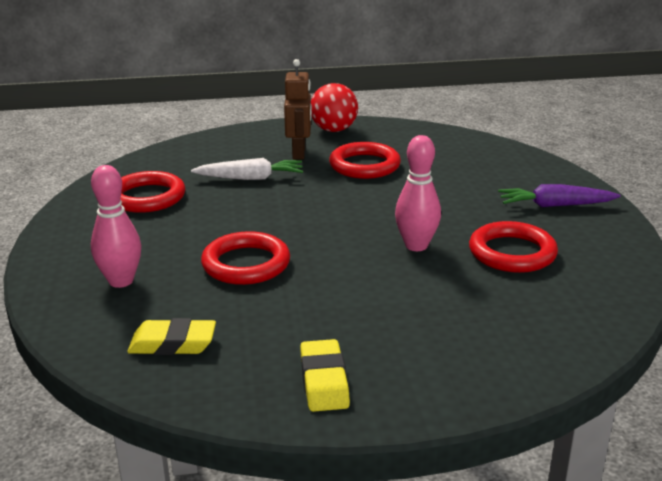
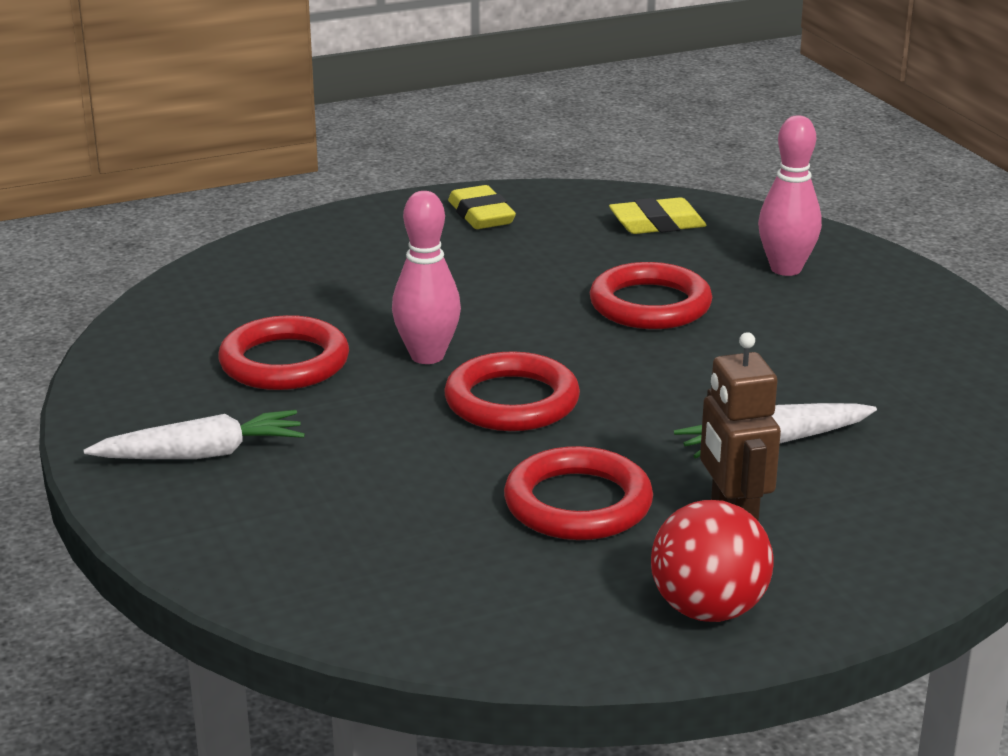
camera: 165 degrees right, 0 degrees up
(147, 197) = (905, 382): red ring -> red ring (512, 401)
(555, 205) = (201, 454): purple carrot -> white carrot

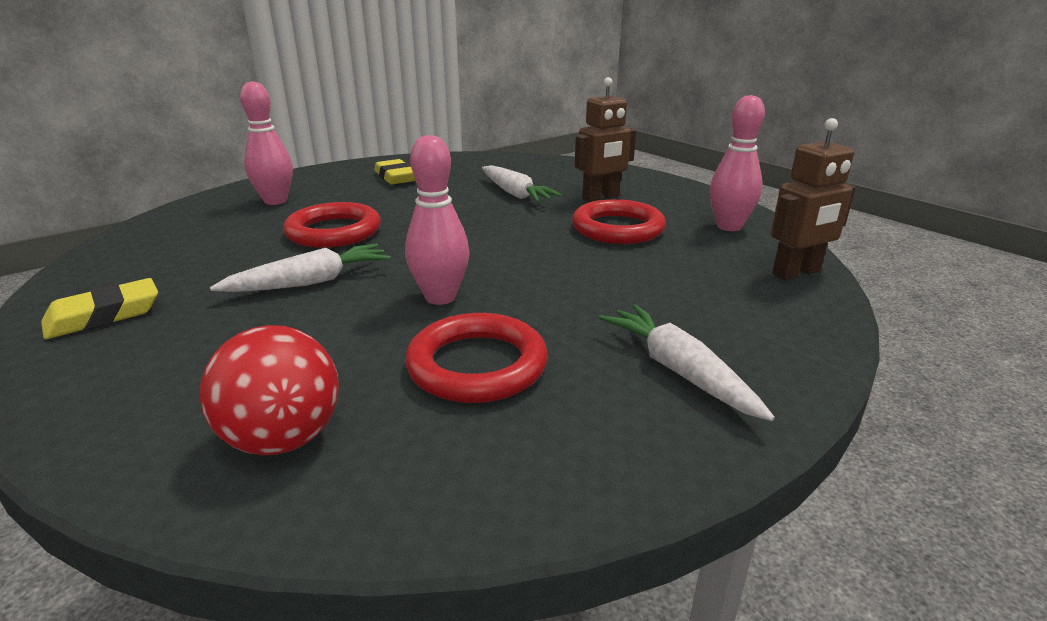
camera: 105 degrees left, 0 degrees up
(347, 608) = (796, 273): none -> brown robot
(504, 293) = (310, 282): none -> white carrot
(512, 401) = (502, 258): red ring -> none
(542, 610) = (729, 226): none -> pink bowling pin
(657, 224) = (173, 240): yellow eraser -> yellow eraser (396, 177)
(708, 610) = (684, 197): red ball -> red ball (283, 439)

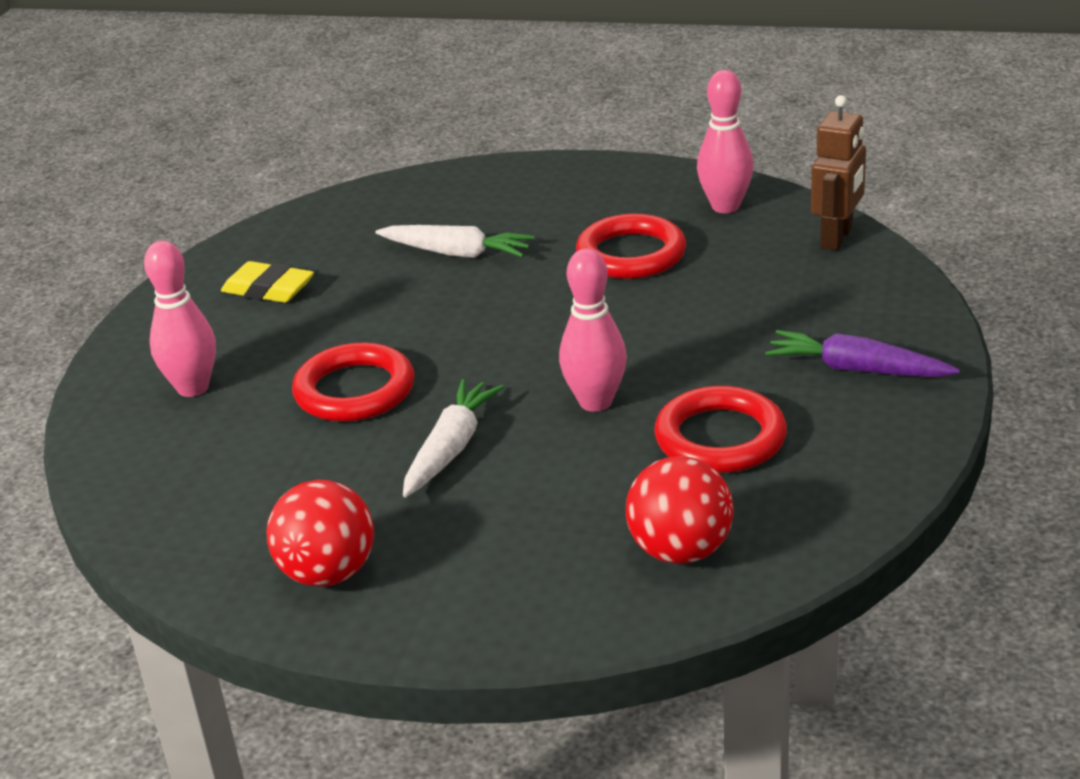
camera: 35 degrees left, 5 degrees up
(104, 316) = (328, 573): yellow eraser -> red ball
(601, 197) = (555, 219): brown robot -> none
(679, 371) = (857, 369): white carrot -> purple carrot

